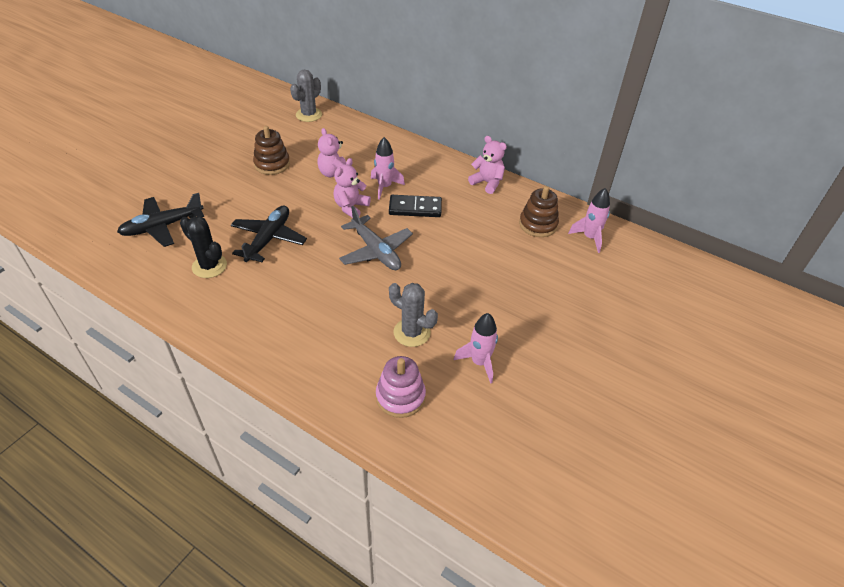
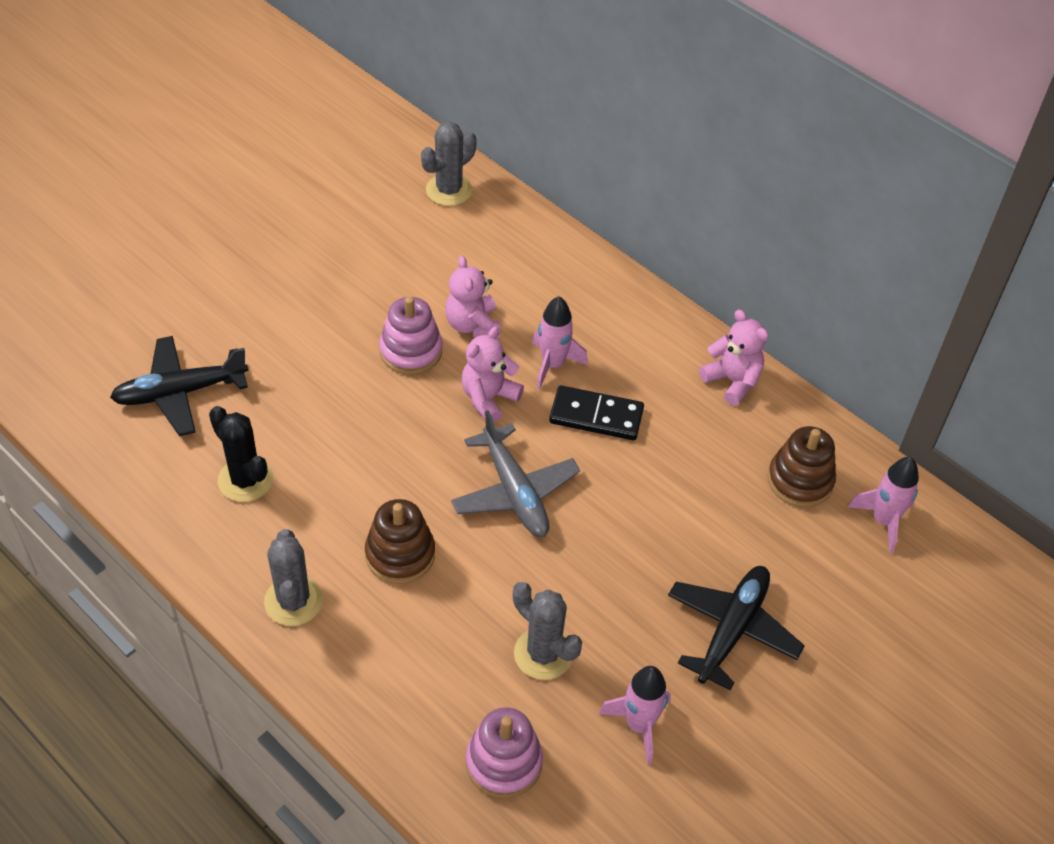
camera: 10 degrees right, 5 degrees up
(249, 326) = (293, 601): none -> grey cactus
(269, 239) = (345, 441): black plane -> black plane (732, 629)
(272, 164) = (371, 290): brown stacking toy -> brown stacking toy (400, 554)
(300, 190) = (411, 351): none -> pink stacking toy

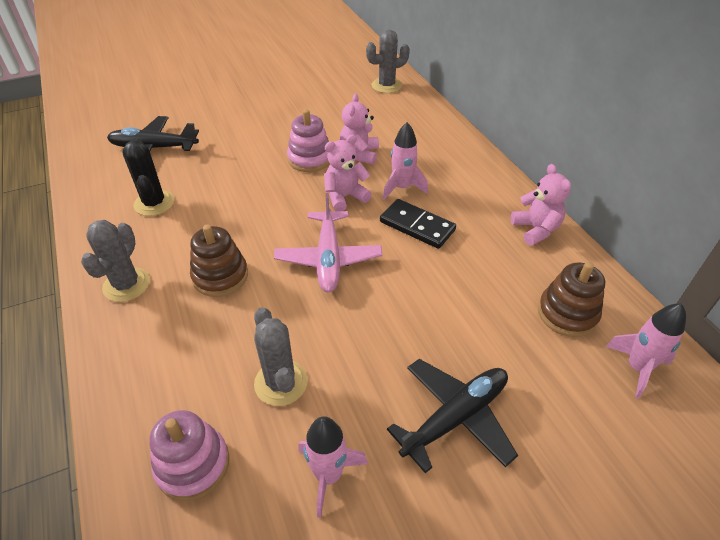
camera: 25 degrees right, 5 degrees down
(515, 492) = (328, 258): grey plane -> pink plane

